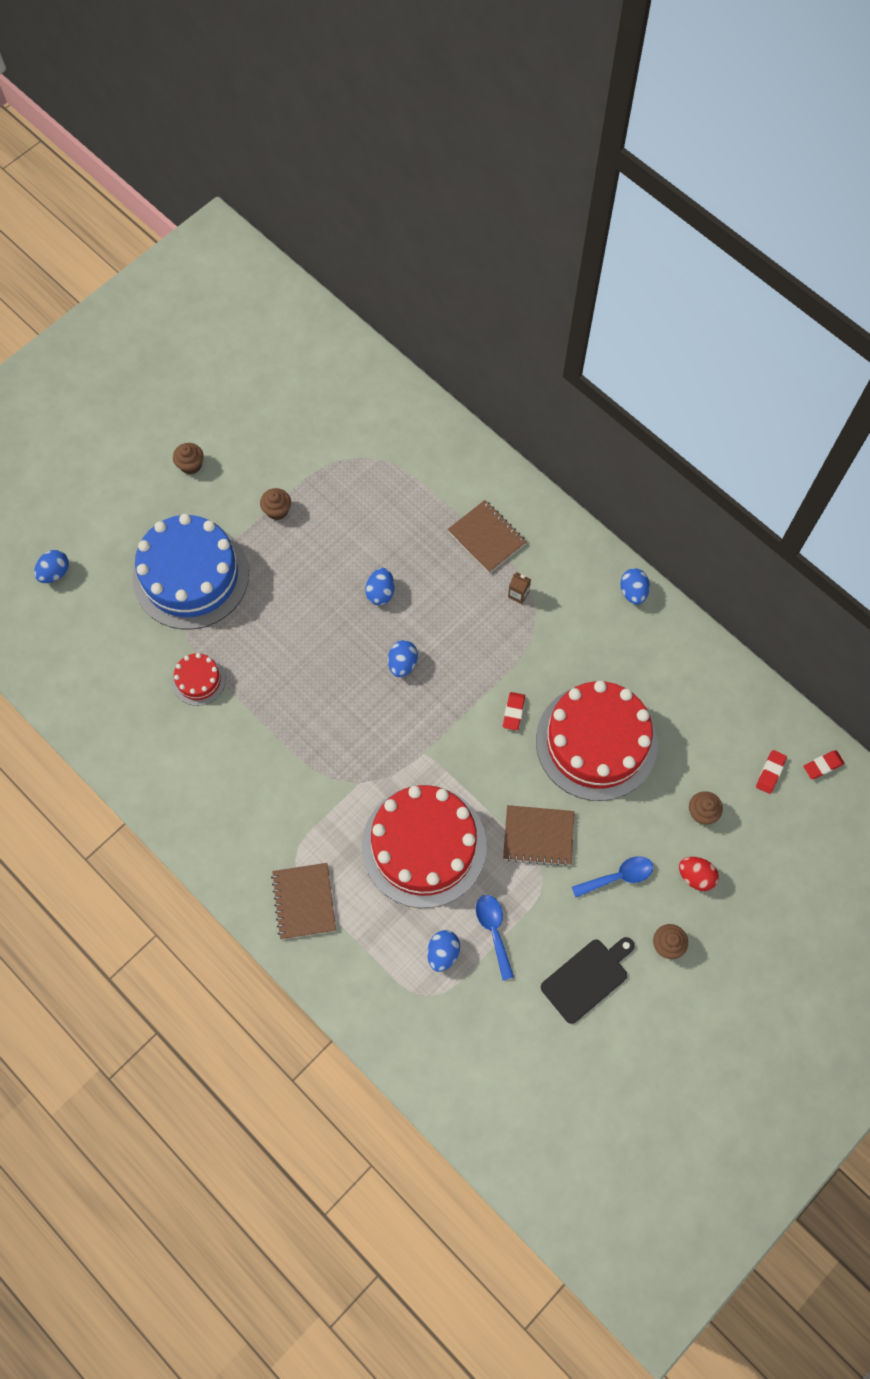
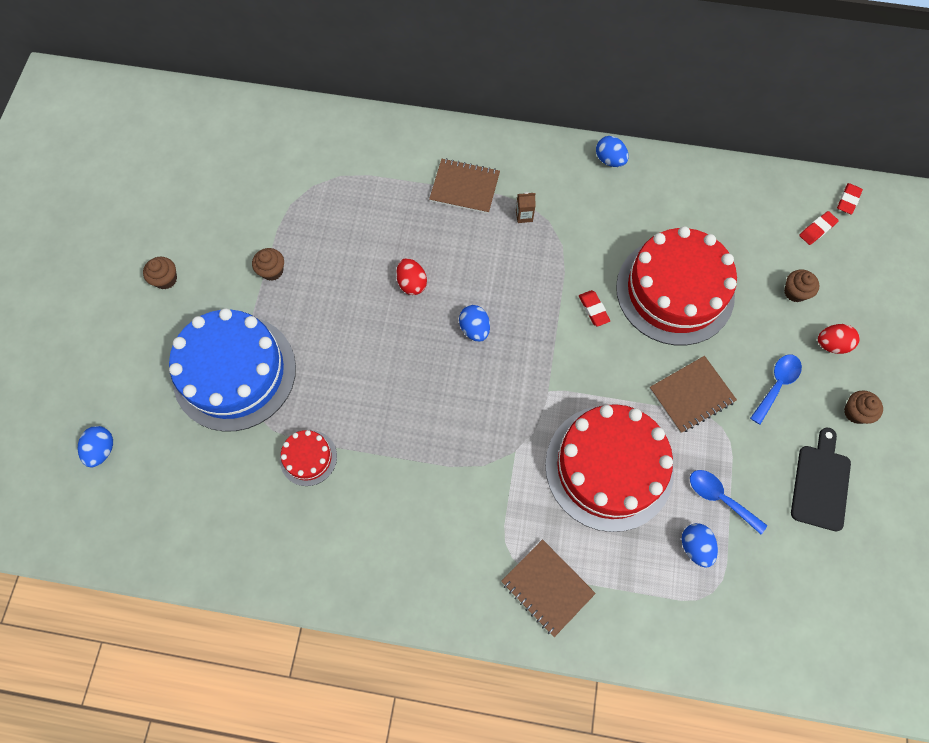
camera: 35 degrees left, 0 degrees up
(380, 592) = (412, 283): blue egg -> red egg
(770, 772) = (817, 230): red eraser -> red eraser turned 60 degrees clockwise

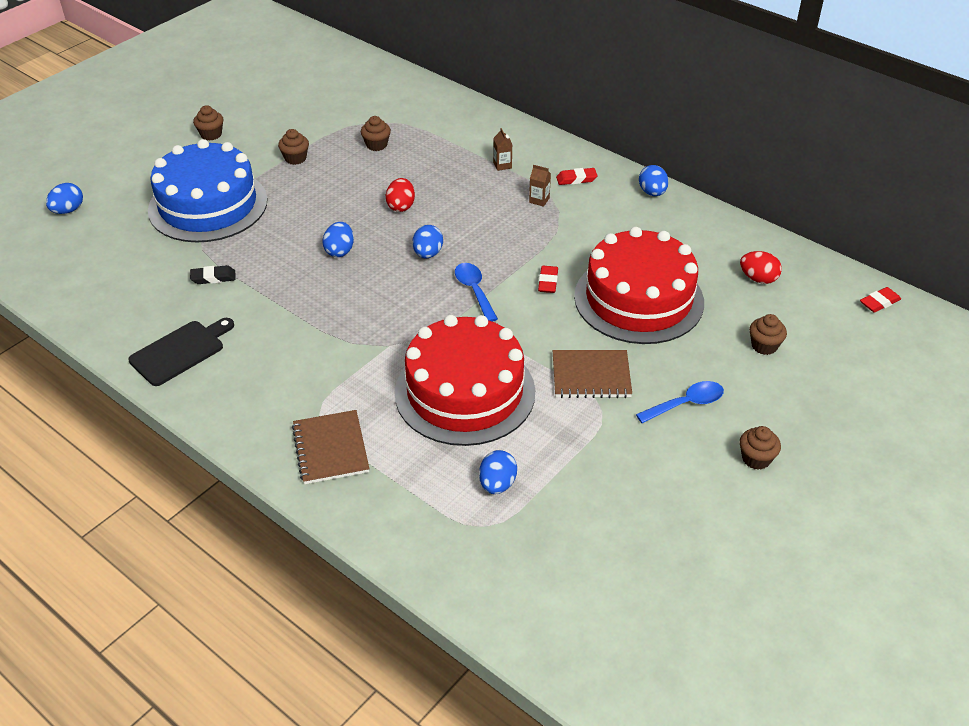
camera: 30 degrees right, 25 degrees down
(308, 457) = (213, 277): red cake -> black eraser
(335, 216) = (376, 145): none -> brown cupcake
(397, 365) = (339, 251): none -> blue egg
(464, 187) = (502, 165): brown notebook -> brown carton
(720, 498) = (554, 460): blue spoon -> blue spoon (474, 291)
(817, 230) = (827, 311): red eraser -> red eraser (576, 179)
(821, 483) = (670, 496): black cutting board -> black cutting board (180, 351)
(831, 344) = (772, 398): red egg -> red egg (758, 279)

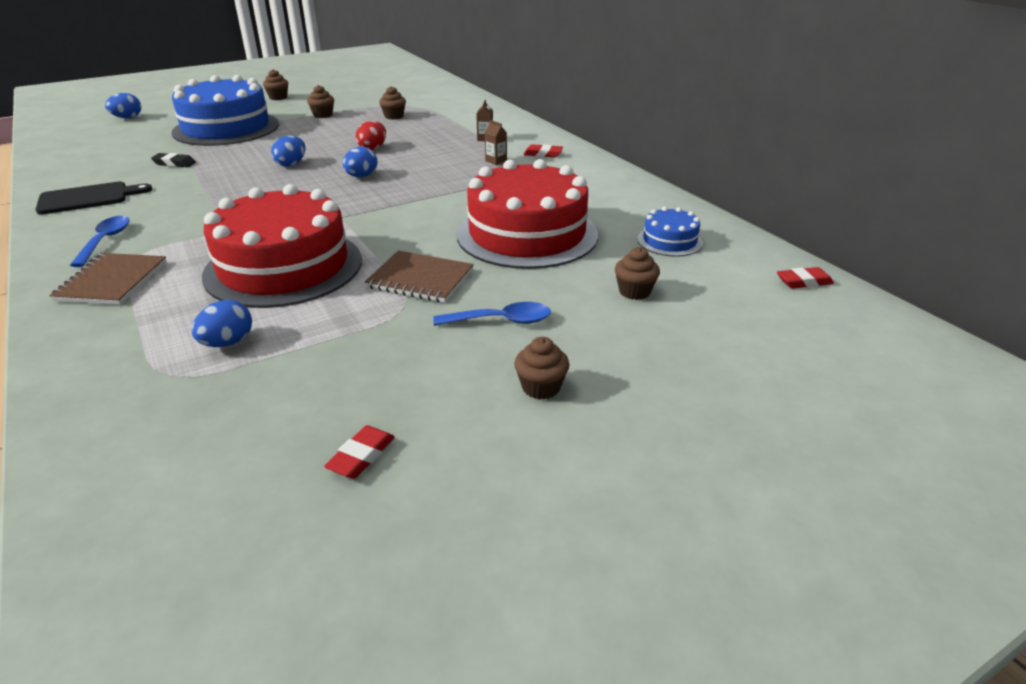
camera: 20 degrees right, 10 degrees down
(474, 291) = (375, 204): blue spoon -> blue spoon (105, 241)
(548, 282) = (449, 209): red eraser -> red eraser (361, 456)
(652, 192) = (608, 171): blue egg -> none
(758, 279) = (669, 241): red egg -> blue cake

